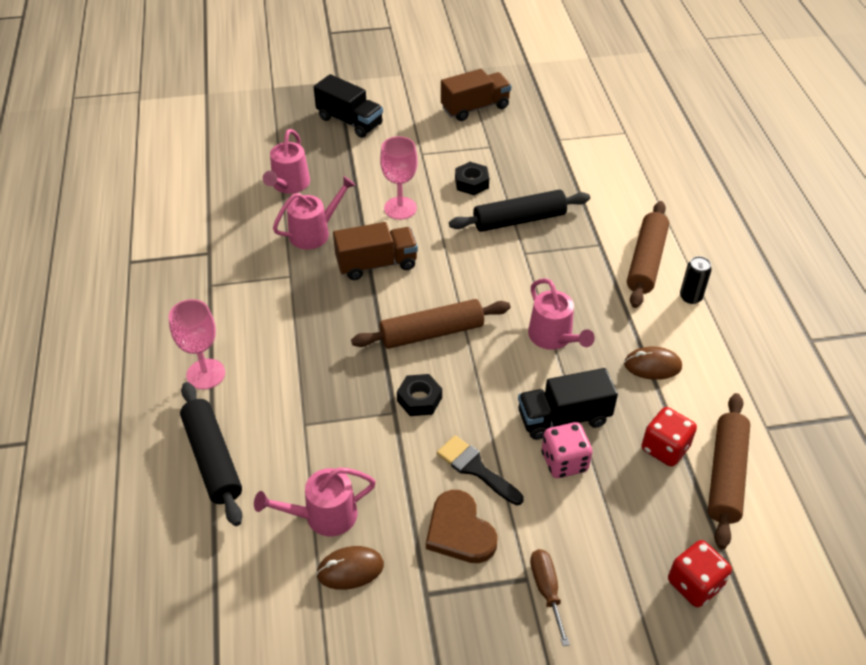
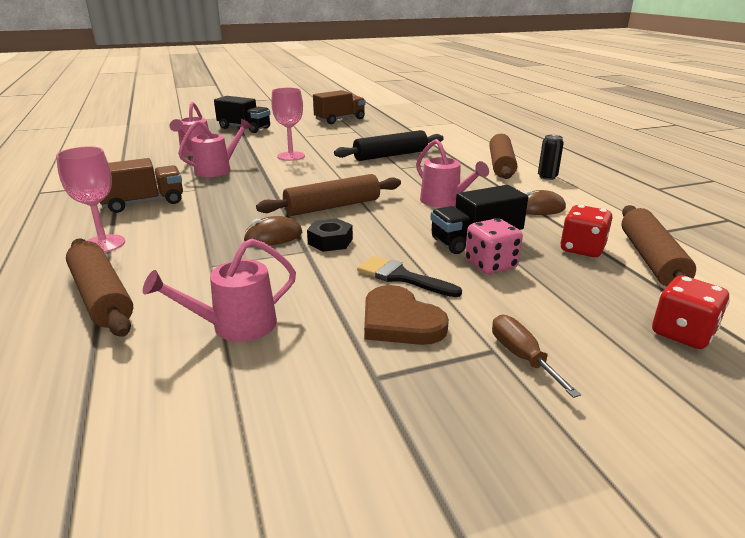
camera: 10 degrees left, 20 degrees down
(212, 459) = (101, 297): black rolling pin -> brown rolling pin
(350, 569) = (273, 366): brown mouse -> brown mouse (273, 236)
(376, 264) = (275, 179): brown truck -> brown truck (143, 203)
(471, 183) = (346, 144): black nut -> none

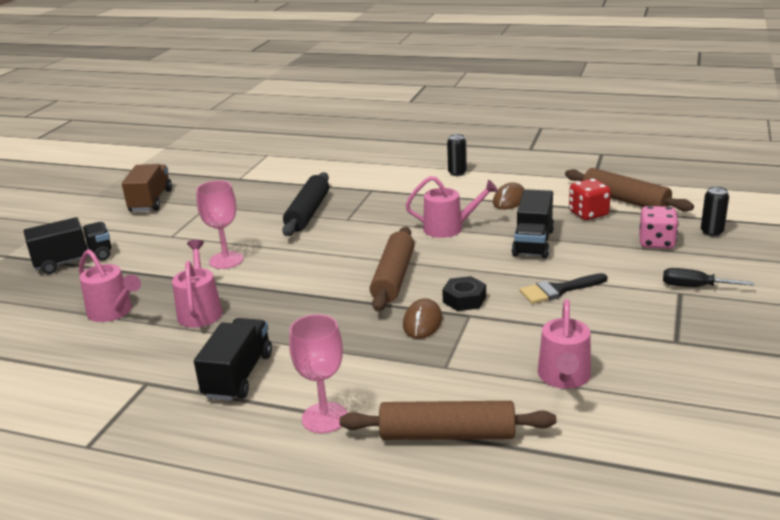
camera: 50 degrees left, 0 degrees up
(143, 203) = (238, 375): brown truck -> black truck
(400, 321) = (619, 311): brown heart -> none
(490, 265) = (576, 252): pink dice -> pink dice (656, 243)
(501, 165) = (407, 178): brown rolling pin -> none
(522, 357) = (694, 287): brown screwdriver -> black screwdriver
(682, 333) = (711, 232): red dice -> black can

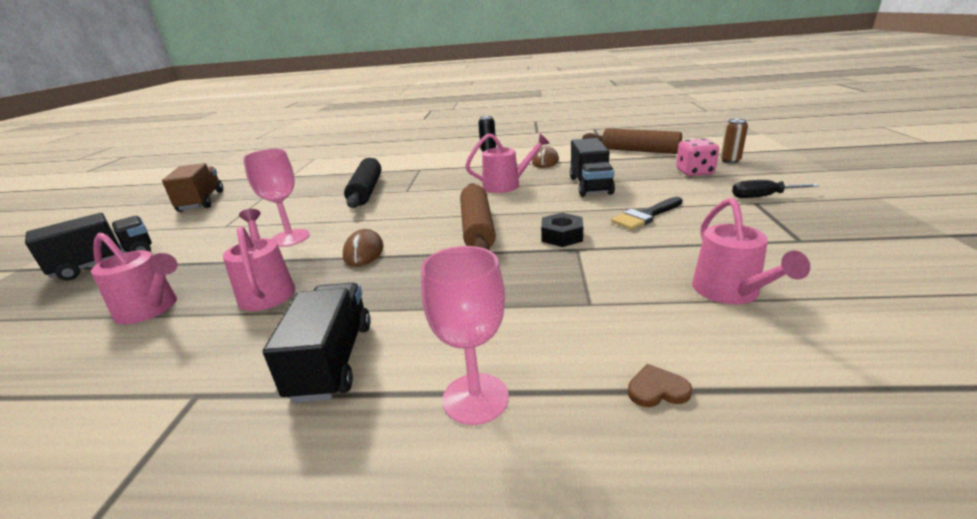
camera: 15 degrees left, 0 degrees up
(422, 322) = (533, 263): brown mouse -> brown mouse (363, 252)
(447, 435) = (657, 389): brown rolling pin -> brown heart
(588, 214) = (619, 162): red dice -> none
(711, 232) = (730, 160): black can -> brown can

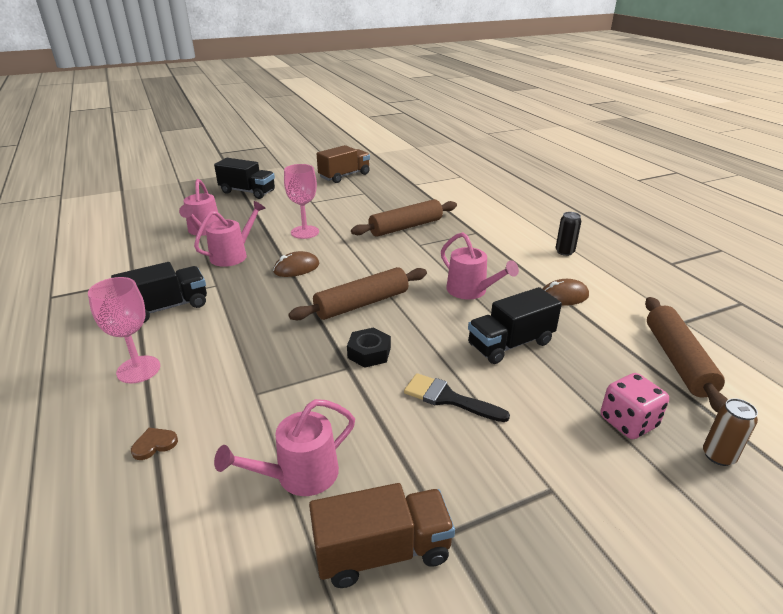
camera: 60 degrees right, 5 degrees up
(366, 191) = (405, 227): black rolling pin -> brown rolling pin
(657, 389) = (154, 444): brown heart -> brown heart turned 90 degrees counterclockwise
(762, 196) = (578, 496): black screwdriver -> none
(824, 267) = (382, 552): none -> brown truck

